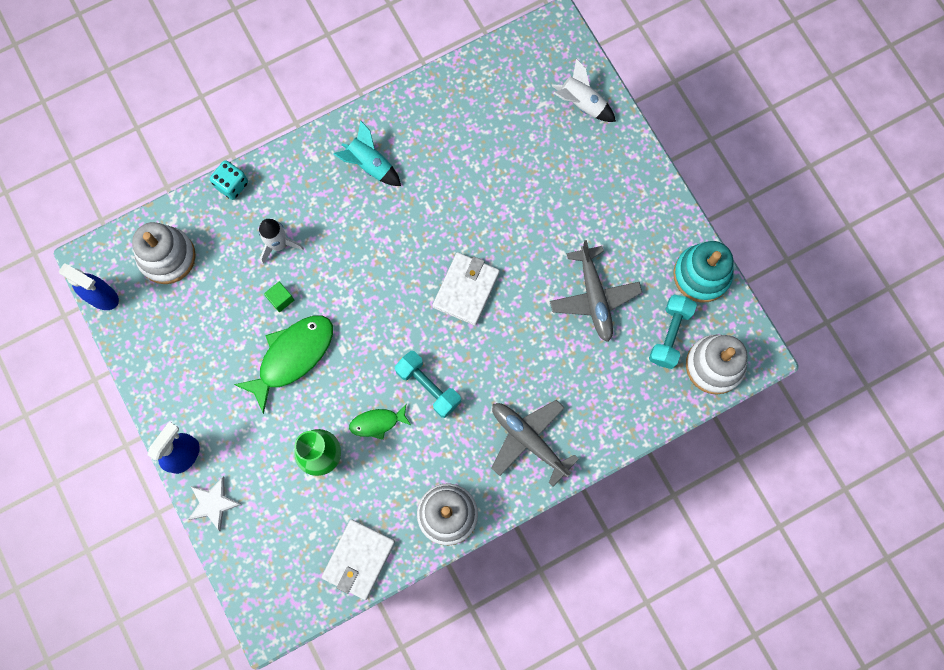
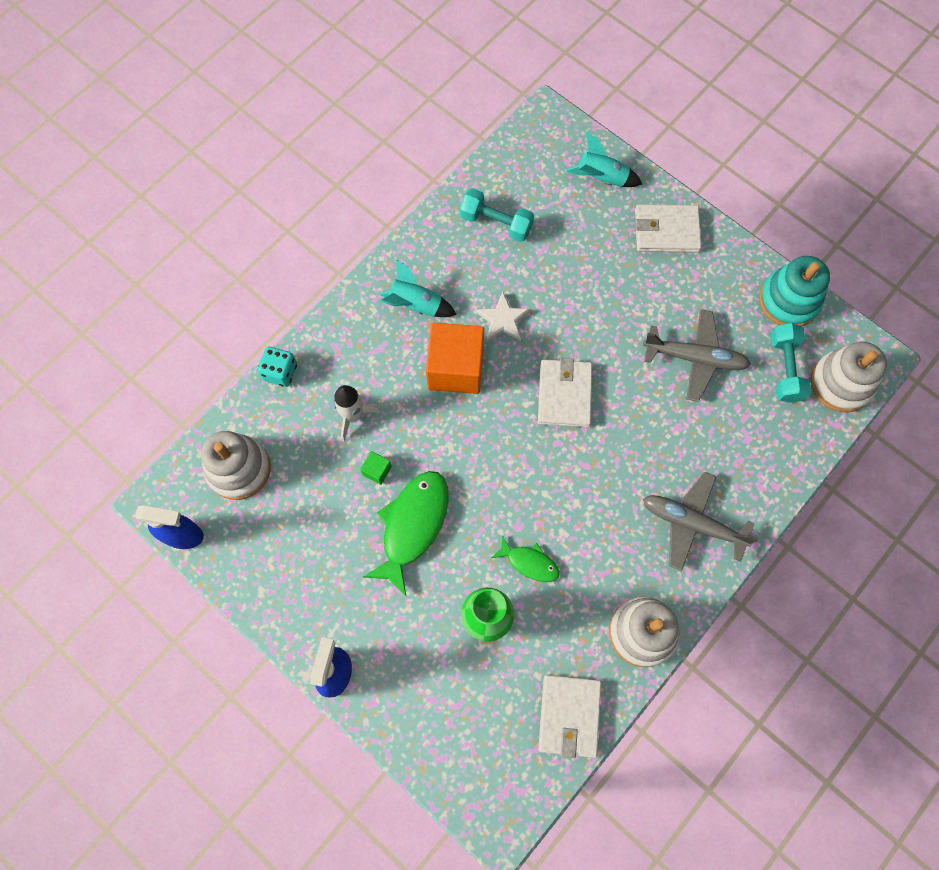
camera: 20 degrees left, 5 degrees down
(213, 503) = (388, 714): white star -> white star (503, 320)
(377, 423) = (529, 562): green fish -> green fish turned 120 degrees counterclockwise
(382, 233) = (455, 368): none -> orange cube
(428, 386) = (567, 506): turquoise dumbbell -> turquoise dumbbell (496, 223)
(582, 103) = (602, 178): white rocket -> turquoise rocket
(594, 297) = (695, 358): grey plane -> grey plane turned 45 degrees counterclockwise
(619, 172) = (666, 231): none -> white wallet

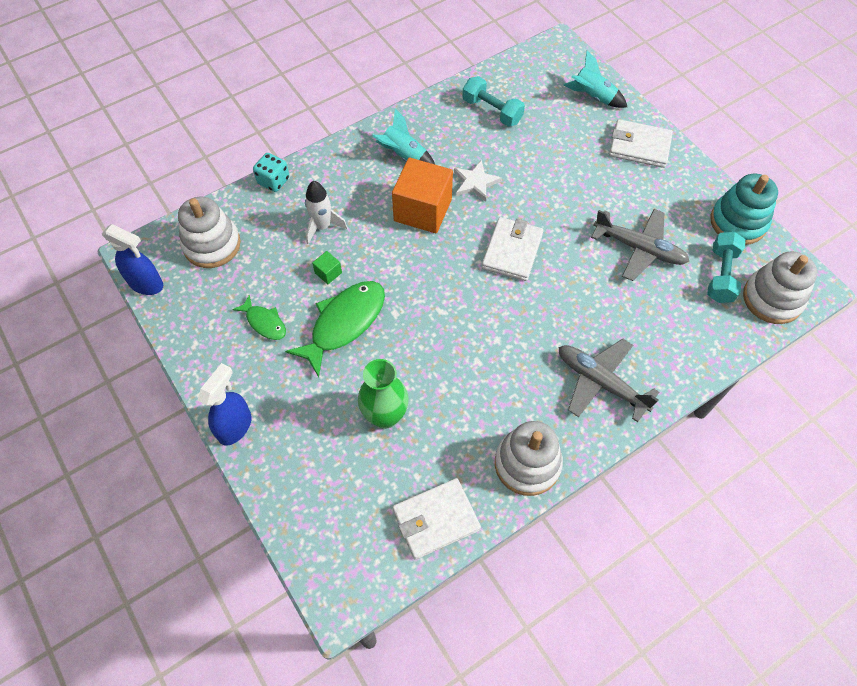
camera: 15 degrees right, 10 degrees down
(529, 562) = (439, 378): green fish -> green fish (264, 322)
(569, 716) = (436, 519): white wallet -> white wallet turned 45 degrees clockwise

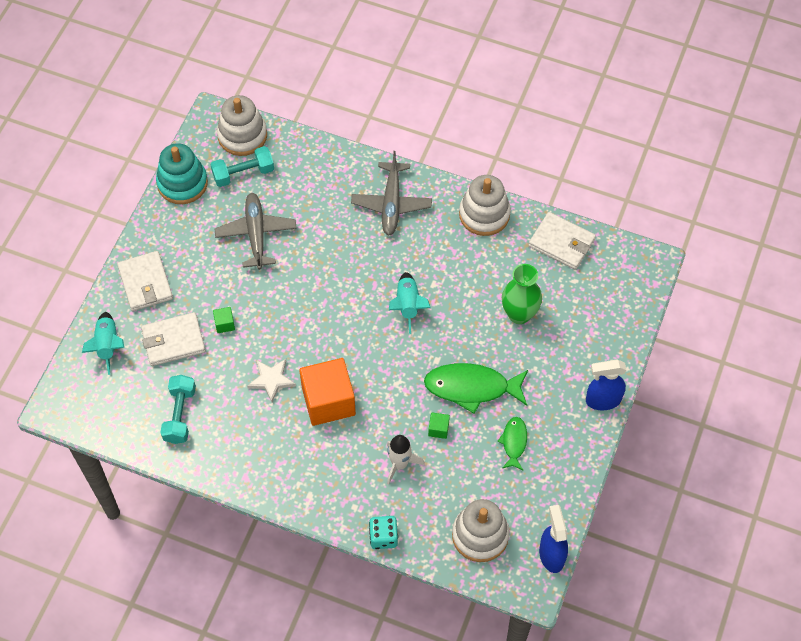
camera: 125 degrees left, 0 degrees up
(404, 156) = (281, 452): turquoise rocket -> turquoise rocket (408, 305)
(512, 251) = (321, 315): white wallet -> white wallet (173, 341)
(556, 178) = (224, 324): none -> green cube

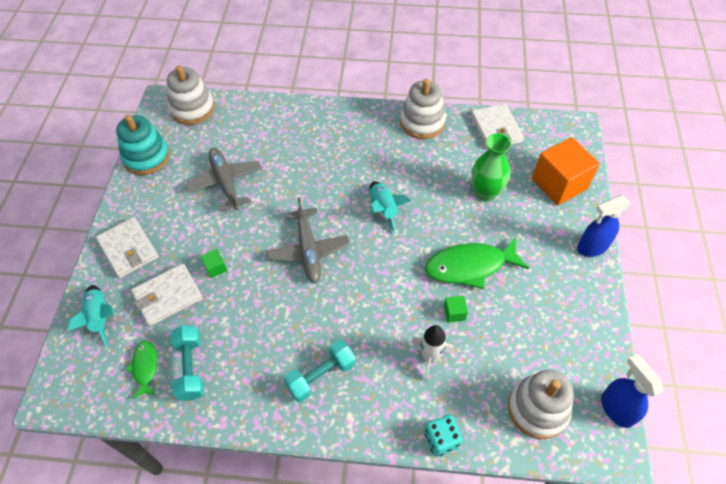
camera: 15 degrees left, 5 degrees down
(243, 173) = (201, 137): turquoise dumbbell -> turquoise dumbbell (321, 376)
(271, 380) = (276, 308): white star -> none
(328, 401) = (338, 314): orange cube -> orange cube (559, 184)
(391, 204) = (340, 132): grey plane -> grey plane (308, 250)
(514, 442) = (530, 306): green fish -> green fish (145, 367)
(561, 242) = (496, 129): white wallet -> white wallet turned 60 degrees clockwise

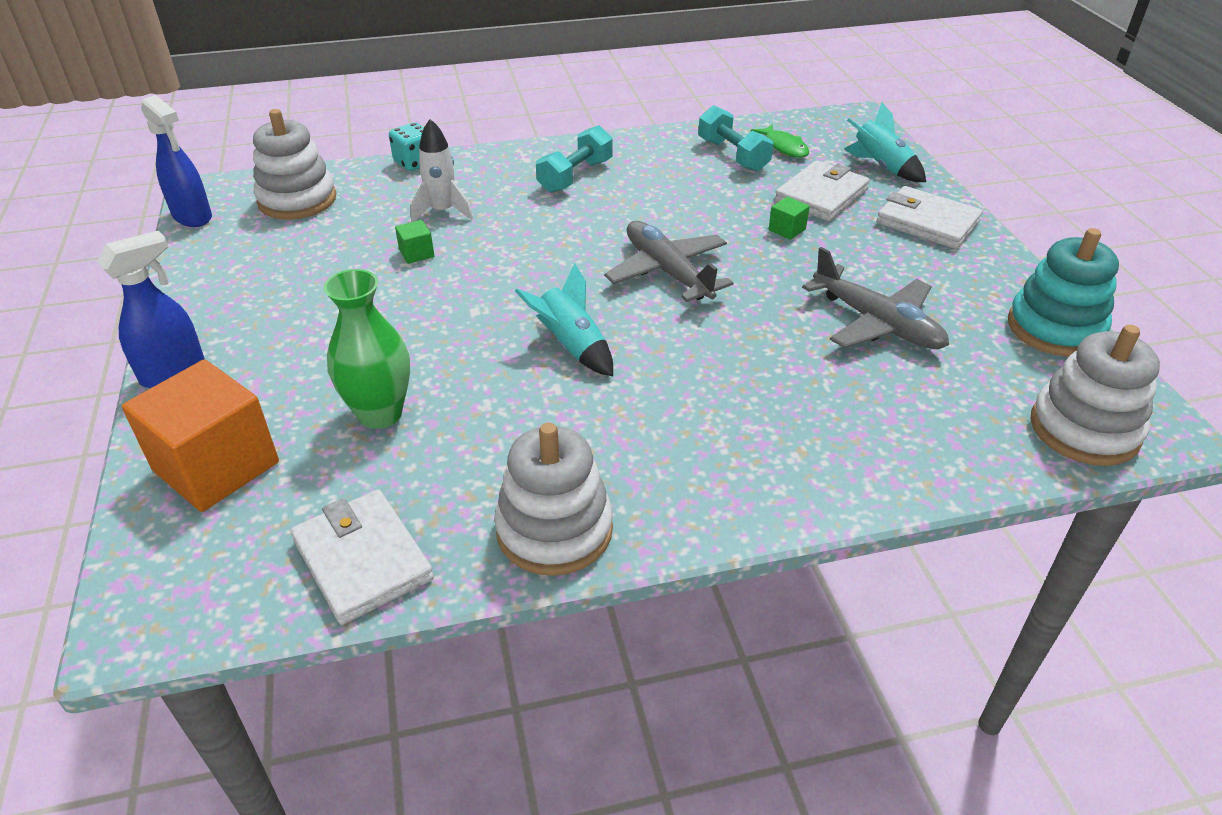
camera: 160 degrees right, 15 degrees down
(470, 266) = (399, 305): green fish -> none

